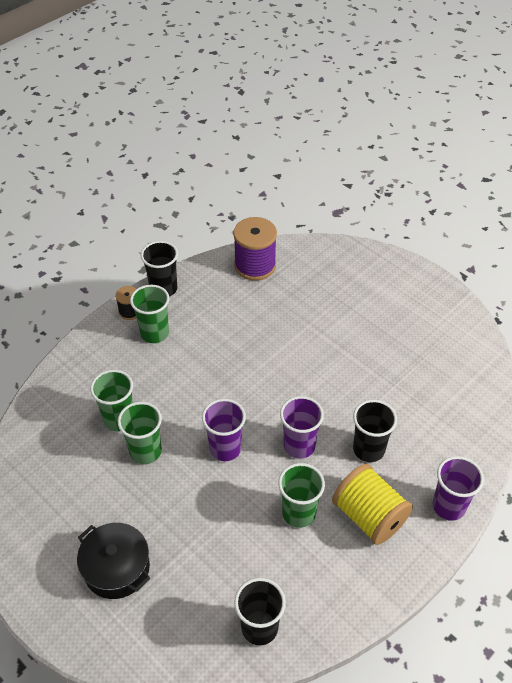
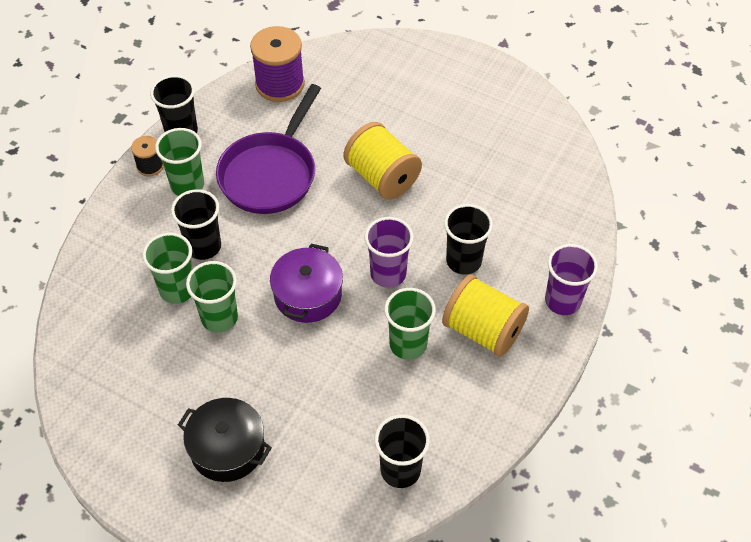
camera: 15 degrees left, 5 degrees up
(151, 387) = (203, 246): none -> black cup
(225, 338) = (270, 174): none -> purple pan
(225, 448) = (308, 295): purple cup -> purple pot
(318, 360) = (382, 177): none -> yellow spool

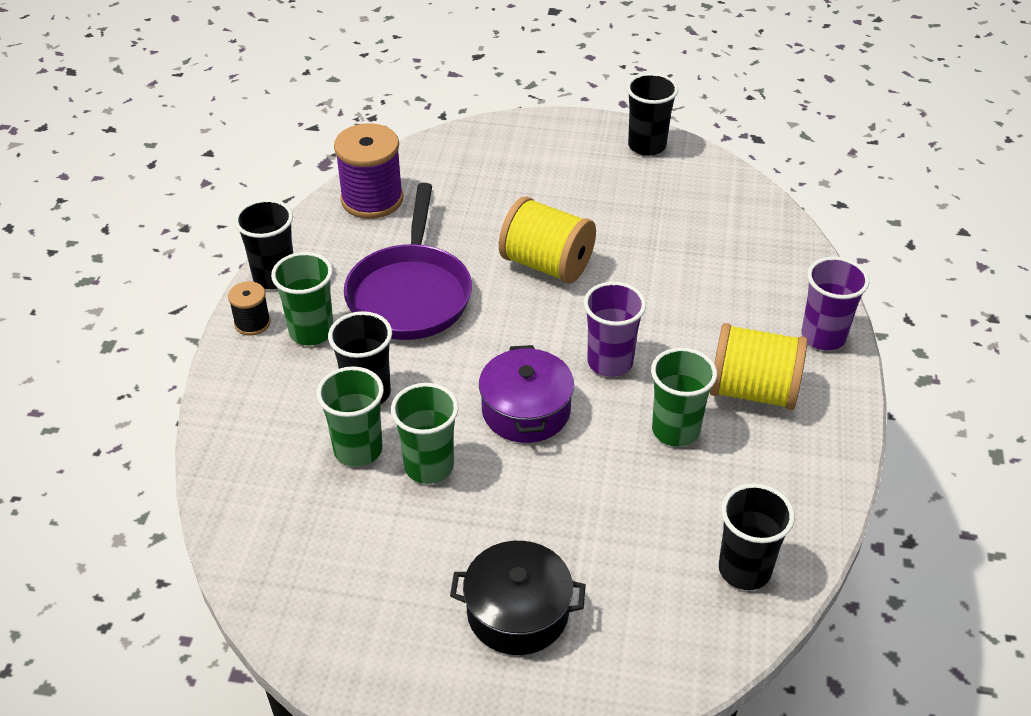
camera: 20 degrees left, 10 degrees down
(463, 261) = (689, 326): black cup -> black cup (647, 146)

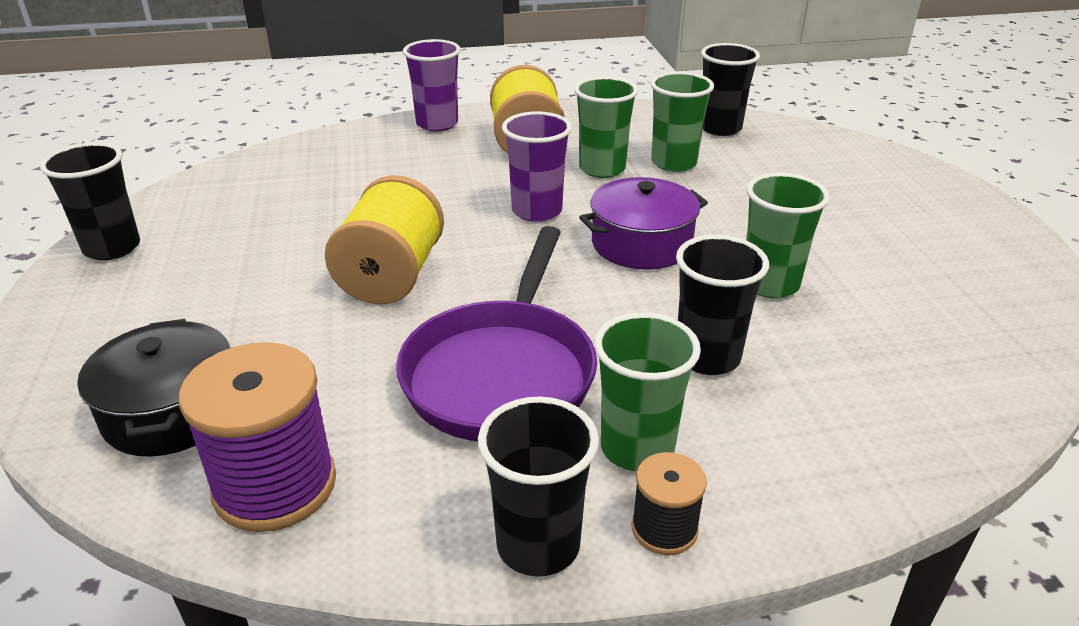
camera: 110 degrees left, 10 degrees down
(358, 450) = (797, 338): green cup -> green cup (674, 163)
(410, 294) = (502, 373): purple pan -> purple pan turned 120 degrees clockwise
(517, 612) = (868, 204): black pot -> black pot (172, 411)

